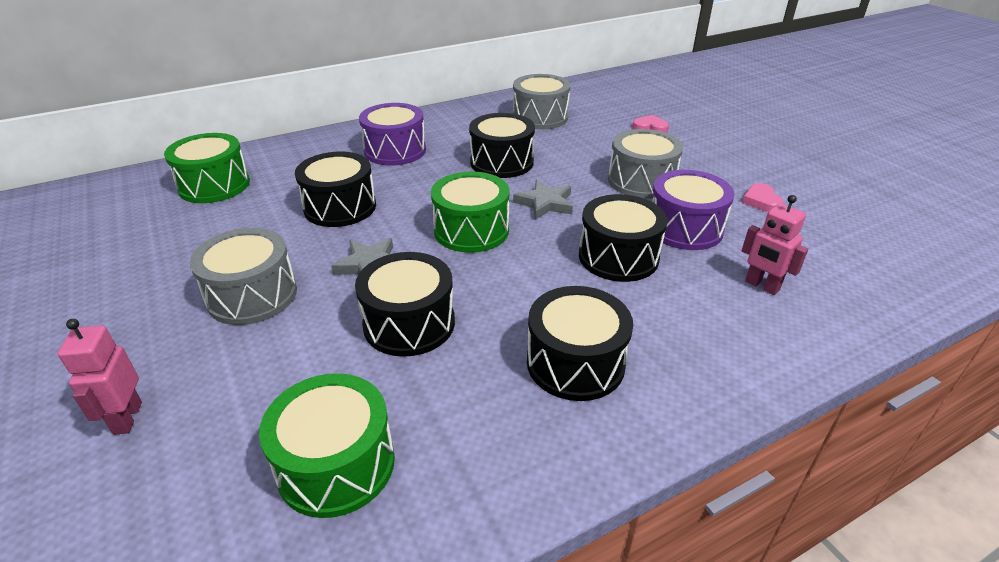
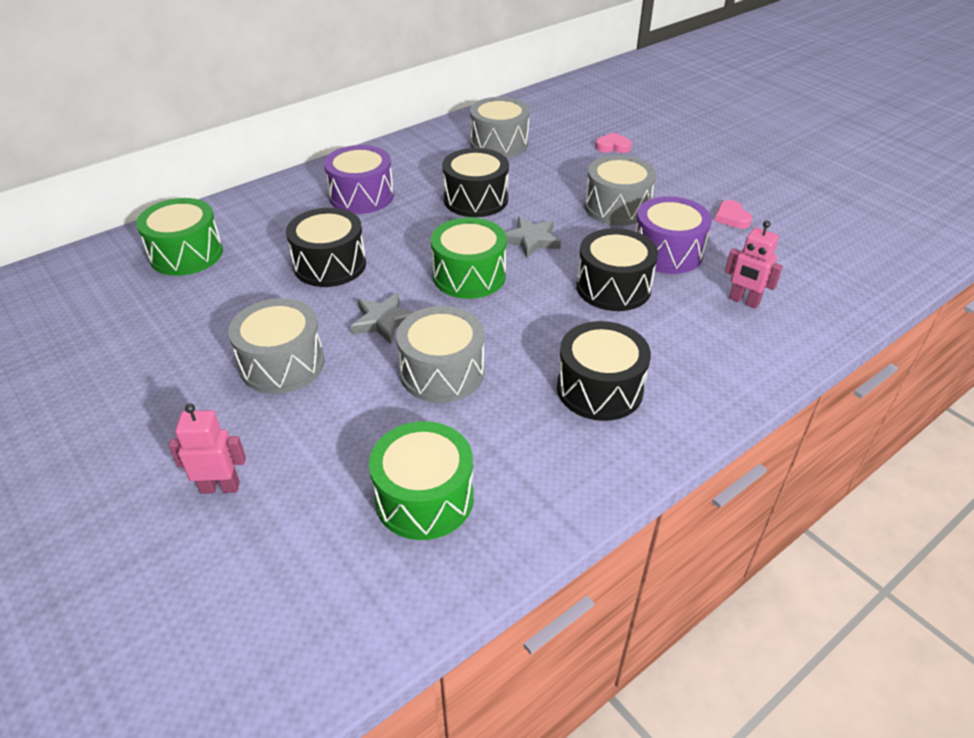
camera: 10 degrees left, 5 degrees up
(127, 418) = (220, 487): pink robot -> pink robot turned 105 degrees clockwise
(409, 323) = (442, 372): black drum -> grey drum

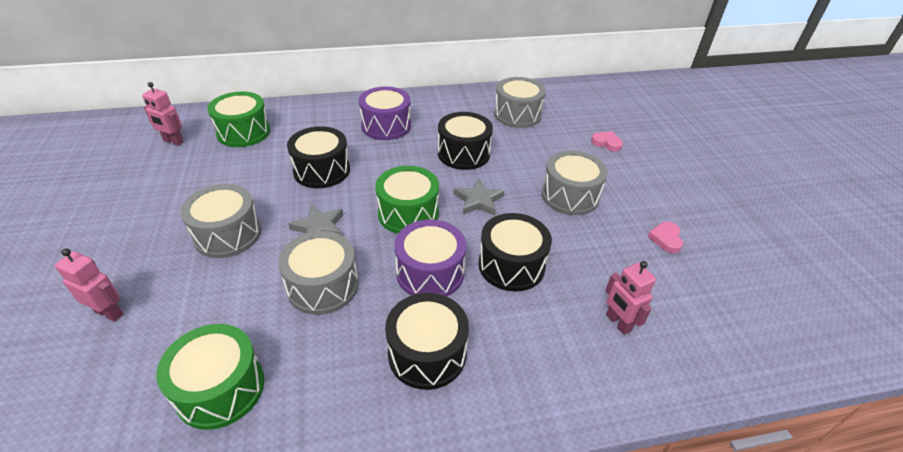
camera: 25 degrees right, 0 degrees up
(99, 292) = (173, 141): none -> pink robot
(667, 252) = (582, 250): purple drum -> purple drum (430, 273)

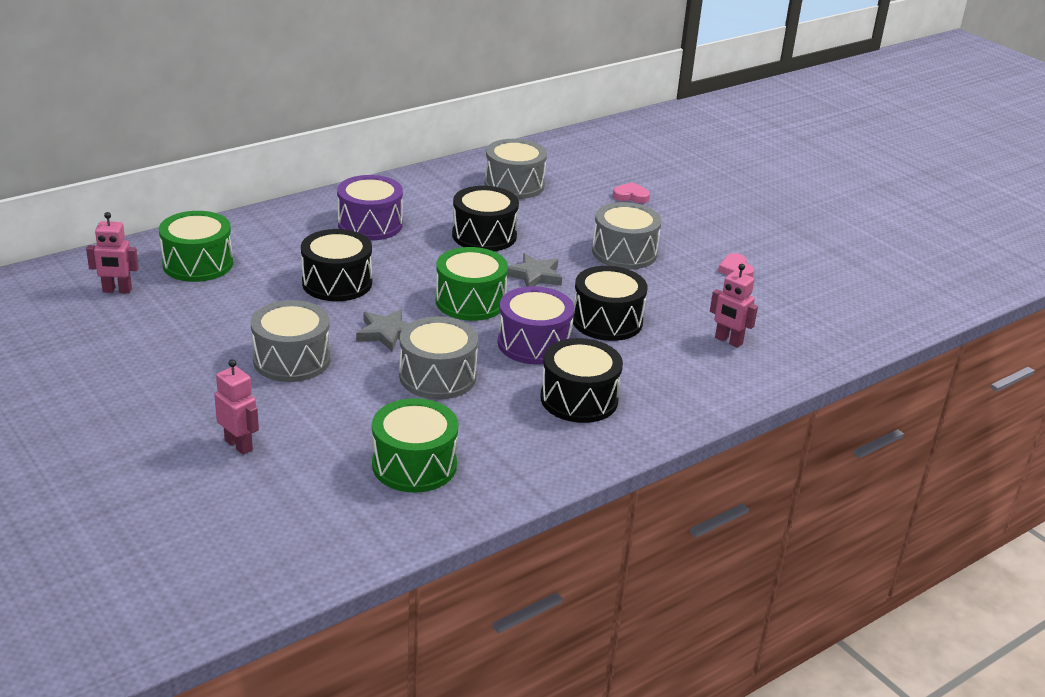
camera: 25 degrees left, 10 degrees down
(109, 313) = (239, 445): pink robot -> pink robot turned 45 degrees clockwise

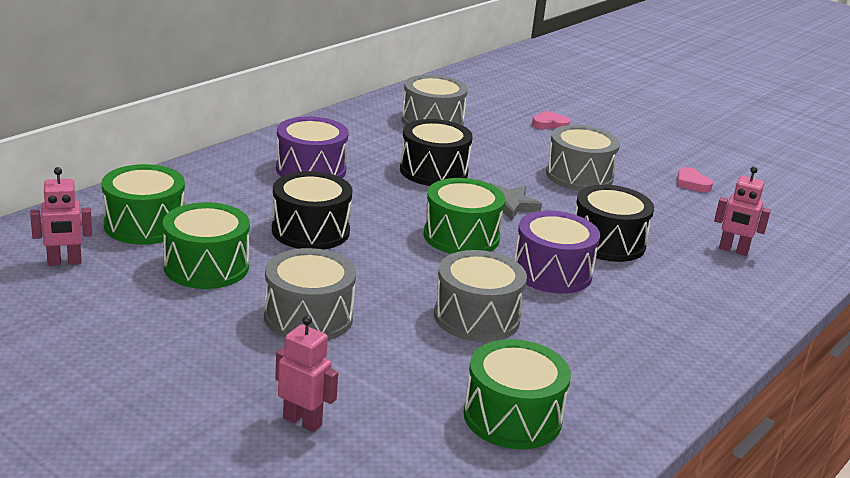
camera: 15 degrees left, 5 degrees down
(230, 306) = (206, 267): none -> green drum
(386, 333) = (394, 277): grey star -> none
(579, 399) = (634, 324): black drum -> none

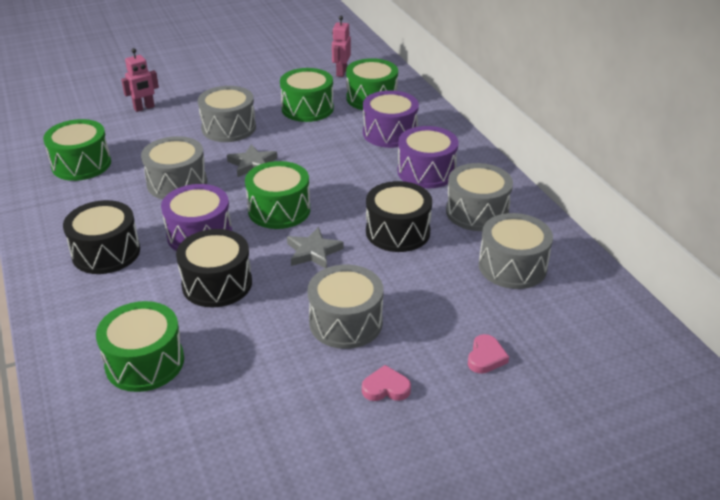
camera: 120 degrees right, 10 degrees up
(237, 200) = (390, 133): none -> purple drum
(310, 231) = (329, 150): black drum -> black drum (106, 252)
(364, 140) = (477, 212): none -> grey drum
(386, 274) = (252, 164): none -> grey star
(692, 183) = (284, 411): pink heart -> pink heart (386, 388)
(733, 250) = (145, 362): pink robot -> green drum

